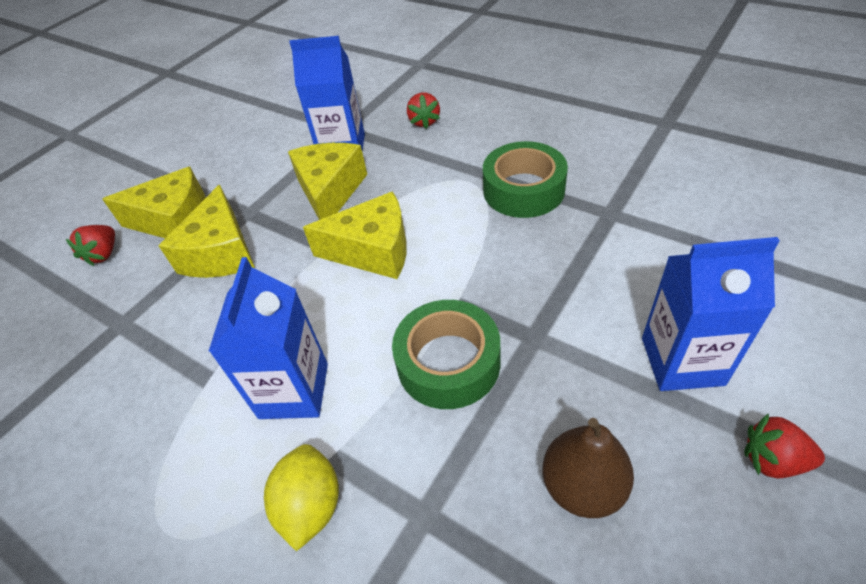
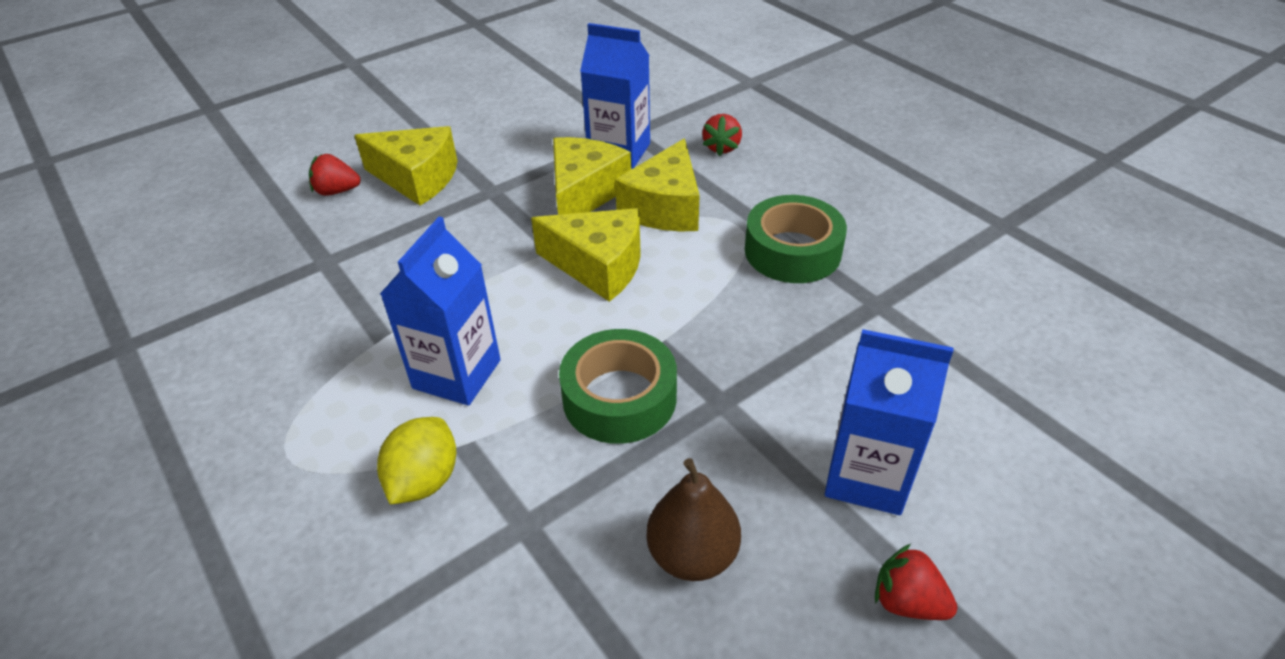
camera: 15 degrees right, 5 degrees down
(104, 254) = (337, 191): red strawberry -> red strawberry turned 60 degrees clockwise
(221, 252) = (447, 222): yellow cheese -> yellow cheese (665, 207)

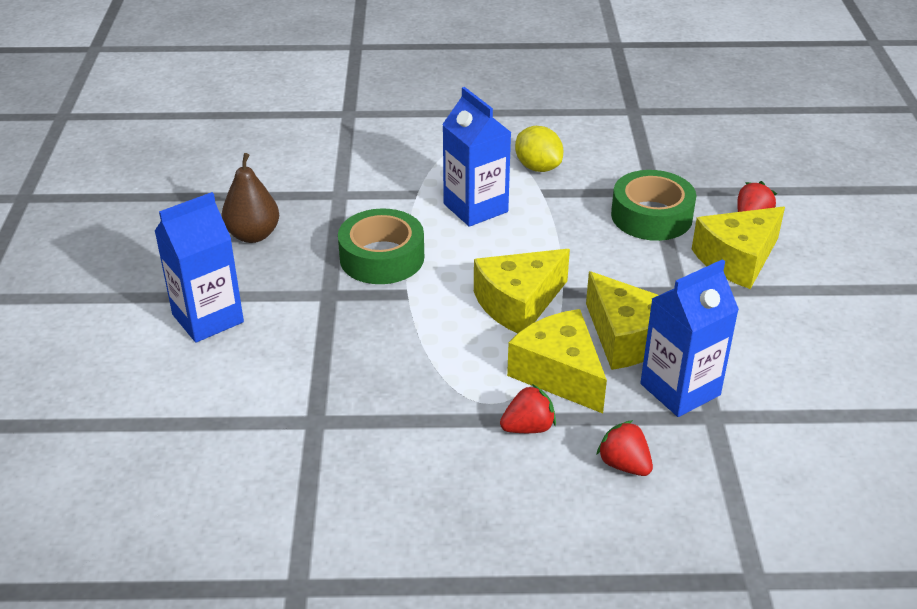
camera: 125 degrees right, 5 degrees down
(424, 480) = (407, 175): yellow lemon -> yellow lemon (538, 167)
(792, 251) = (423, 414): green tape -> green tape (651, 216)
(907, 601) = (136, 286): red strawberry -> red strawberry (528, 427)

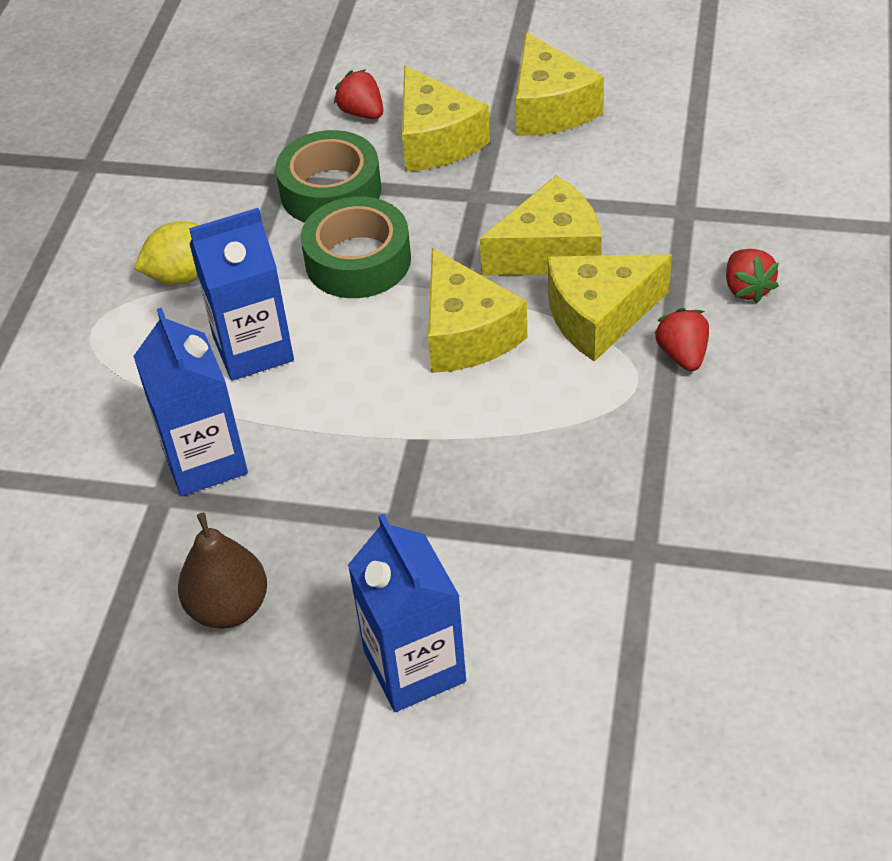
camera: 75 degrees left, 10 degrees up
(382, 257) = (332, 458): green tape -> green tape (358, 260)
(624, 464) = (747, 288): red strawberry -> red strawberry turned 75 degrees counterclockwise
(680, 389) = (641, 227): blue carton -> blue carton (205, 460)
(814, 318) = (550, 108): none -> yellow cheese

